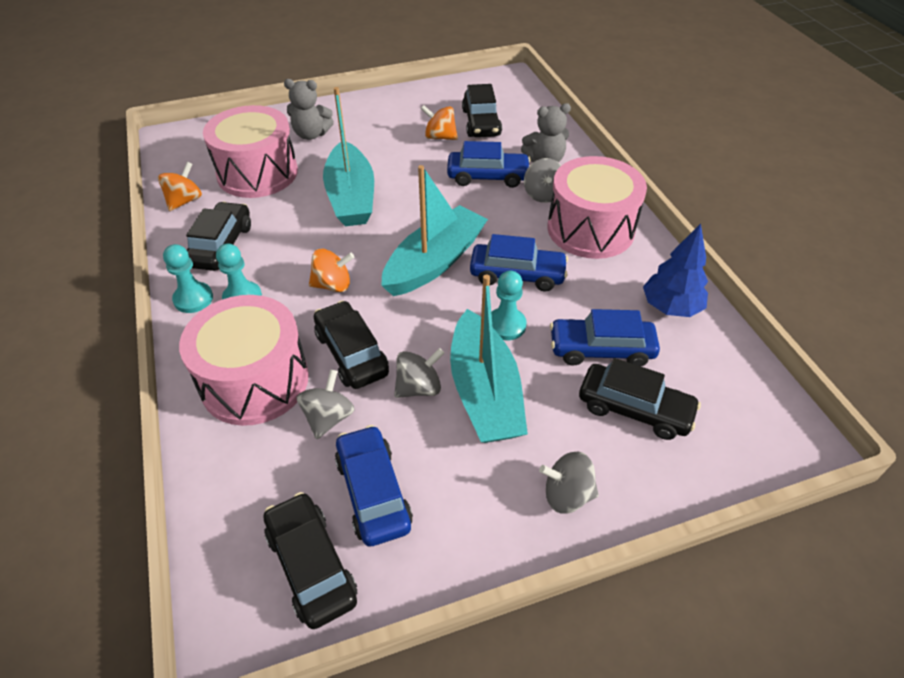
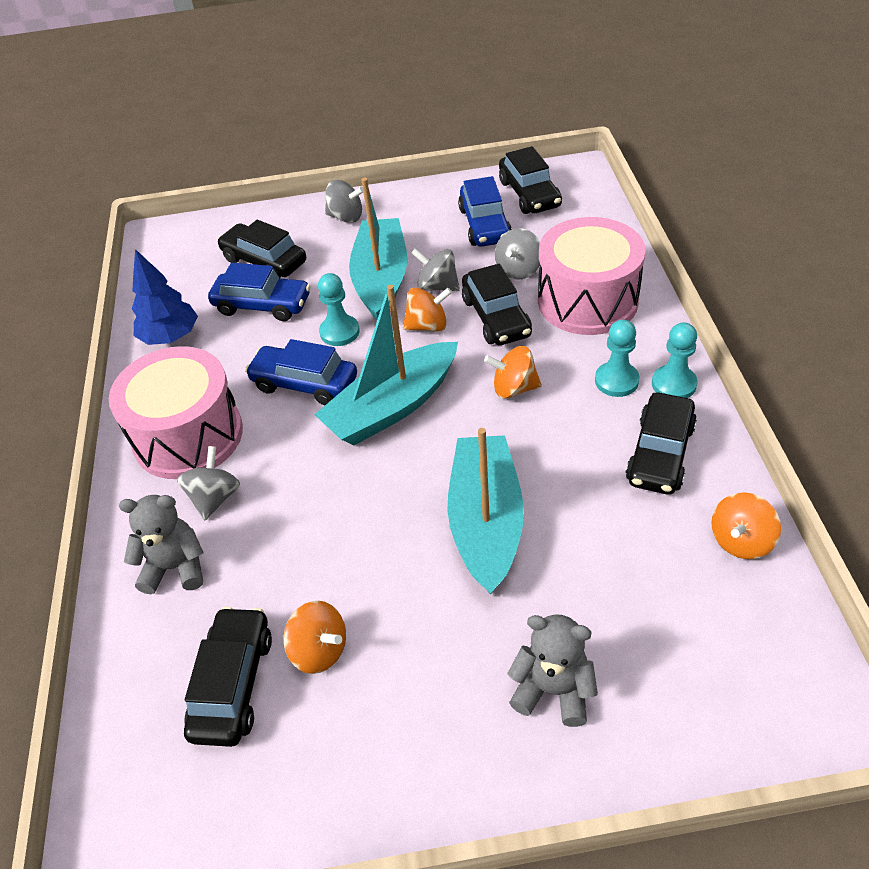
camera: 165 degrees left, 0 degrees up
(257, 173) = (637, 591): pink drum -> none
(419, 387) = (437, 286): grey spinning top -> grey spinning top turned 45 degrees clockwise
(420, 338) = (427, 326): none -> orange spinning top
(488, 177) = (276, 541): blue car -> none

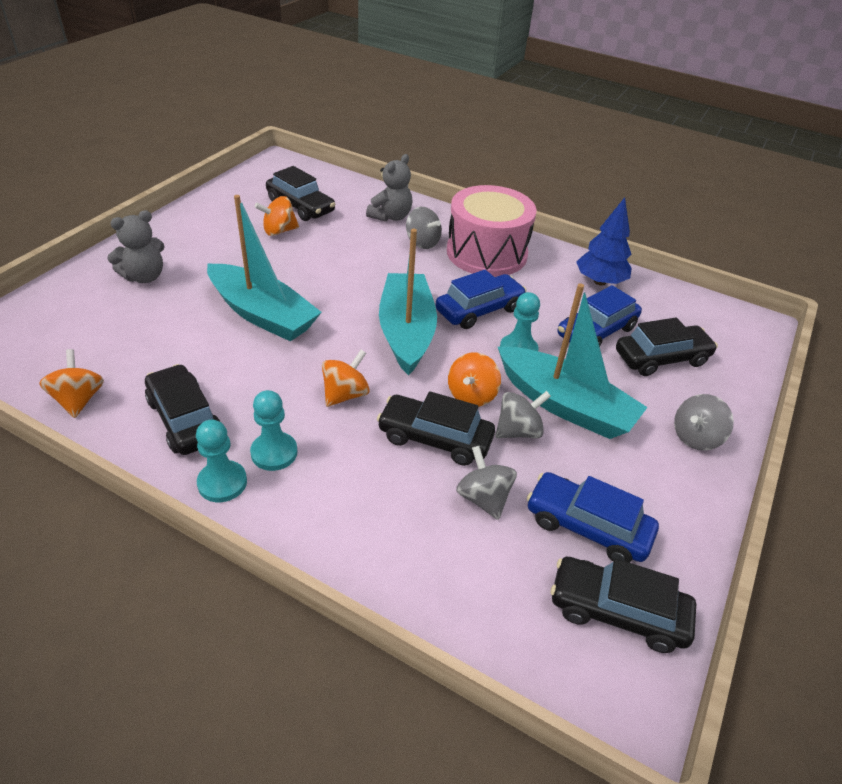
camera: 120 degrees right, 5 degrees down
(587, 300) = (383, 512): pink drum -> none

